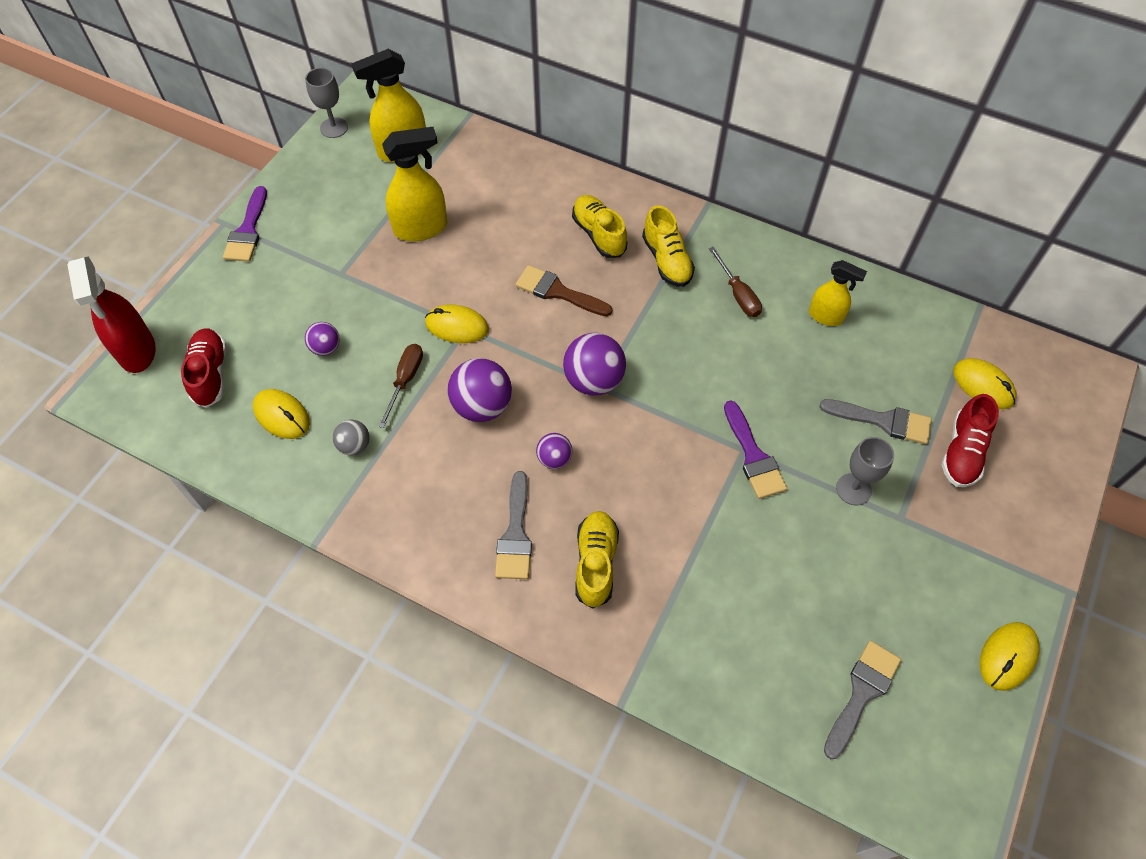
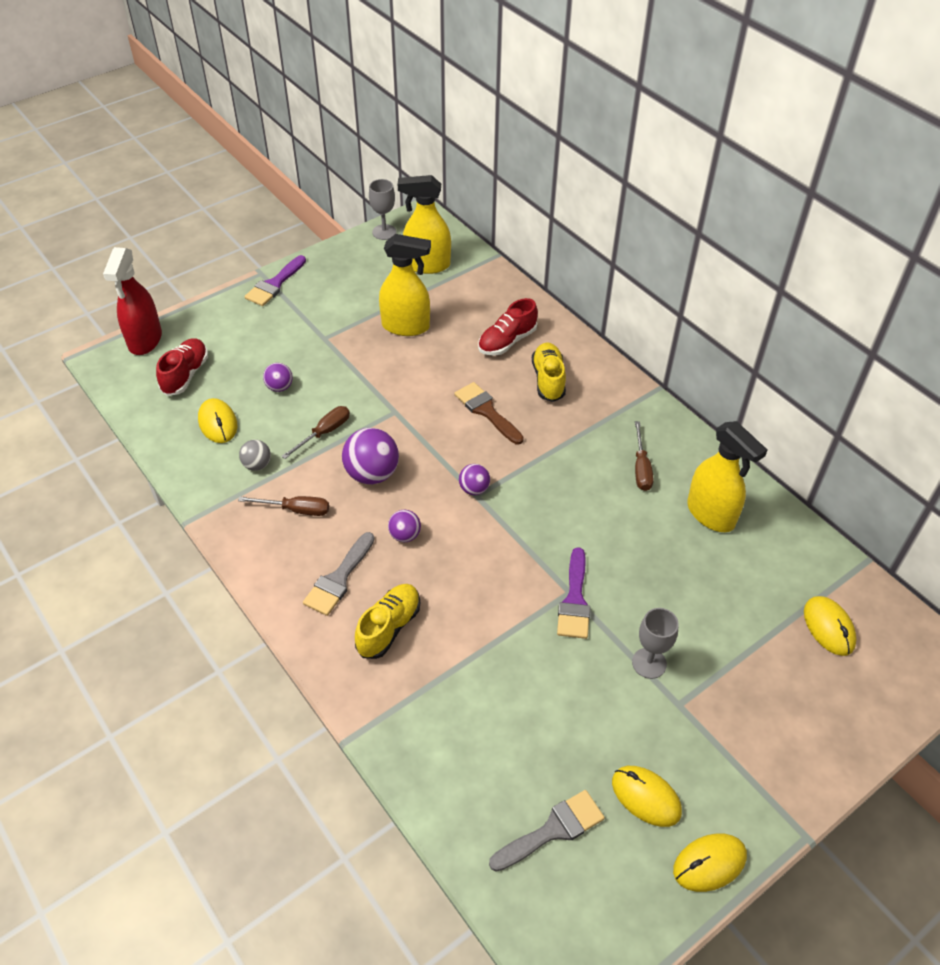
camera: 25 degrees right, 10 degrees down
(426, 478) = (296, 510): none -> brown screwdriver
(457, 326) = (389, 408): yellow mouse -> yellow mouse (646, 797)
(593, 381) = (474, 489): purple ball -> purple ball, size x0.56
(667, 260) = (594, 419): yellow shoe -> none
(826, 316) = (711, 514): yellow spray bottle -> yellow spray bottle, size x1.62
(883, 421) = (711, 619): grey brush -> none
(962, 452) = (773, 674): red shoe -> red shoe (507, 341)

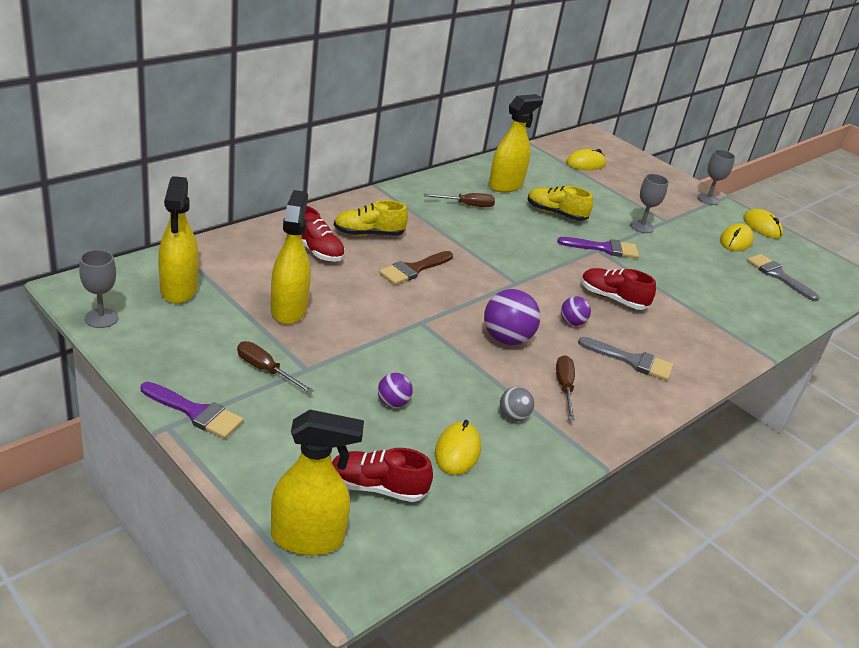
camera: 100 degrees left, 15 degrees down
(145, 340) = (308, 538): red spray bottle -> yellow spray bottle
(218, 423) = (457, 451): yellow mouse -> yellow mouse turned 45 degrees counterclockwise
(324, 433) = (458, 369): brown screwdriver -> brown screwdriver (265, 370)
(389, 627) = (667, 335): yellow shoe -> yellow shoe (556, 213)
(457, 586) = (613, 299): none -> red shoe
(474, 489) = (509, 283): purple ball -> none
(780, 796) = (708, 199): none -> grey goblet

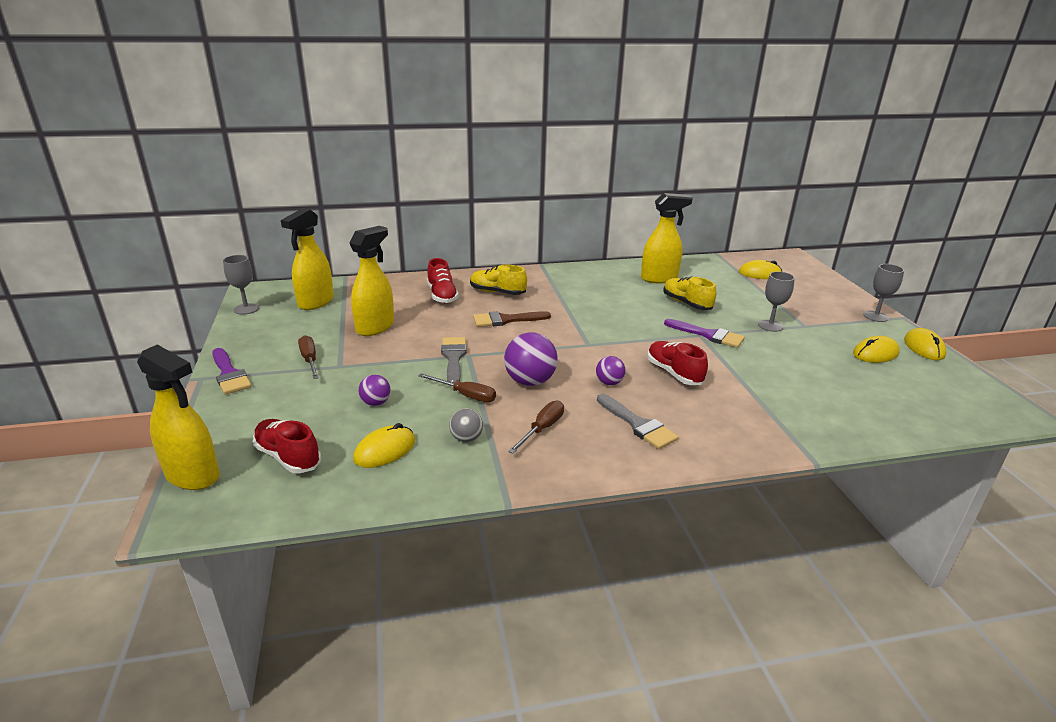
camera: 35 degrees right, 5 degrees down
(467, 205) = (606, 286): brown screwdriver -> brown screwdriver (466, 395)
(778, 275) = (902, 391): grey brush -> grey brush (454, 358)

